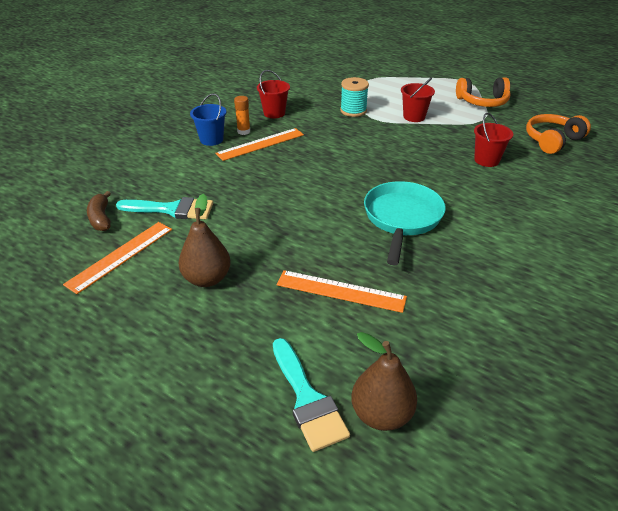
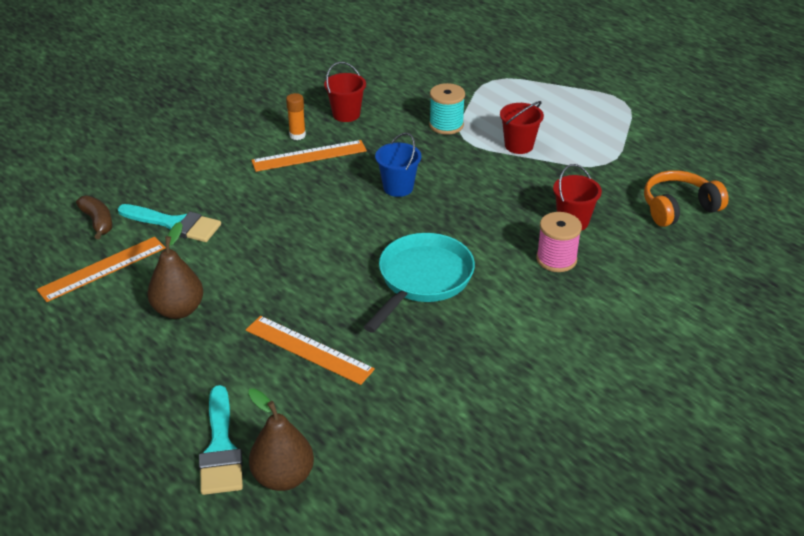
camera: 15 degrees right, 0 degrees up
(101, 218) = (98, 222): brown banana -> brown banana turned 150 degrees clockwise
(211, 139) = (255, 141): blue bucket -> blue bucket (398, 187)
(482, 102) = (624, 136): orange headphones -> none
(493, 187) = (556, 259): none -> pink spool

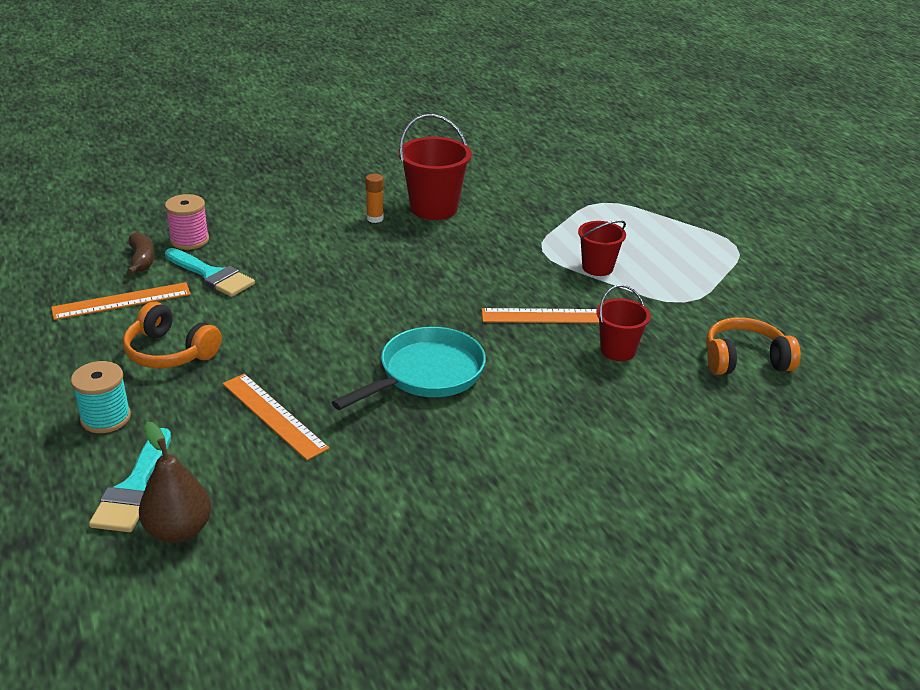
camera: 15 degrees right, 5 degrees down
(178, 310) = (170, 352): brown pear -> orange headphones
(309, 156) = (376, 239): orange ruler -> orange ruler (547, 316)
(346, 114) = (434, 208): red bucket -> red bucket, size x1.64
(398, 187) = (449, 283): blue bucket -> none
(446, 125) = (531, 235): turquoise spool -> turquoise spool (106, 418)
(556, 259) = (580, 383): pink spool -> pink spool (189, 240)

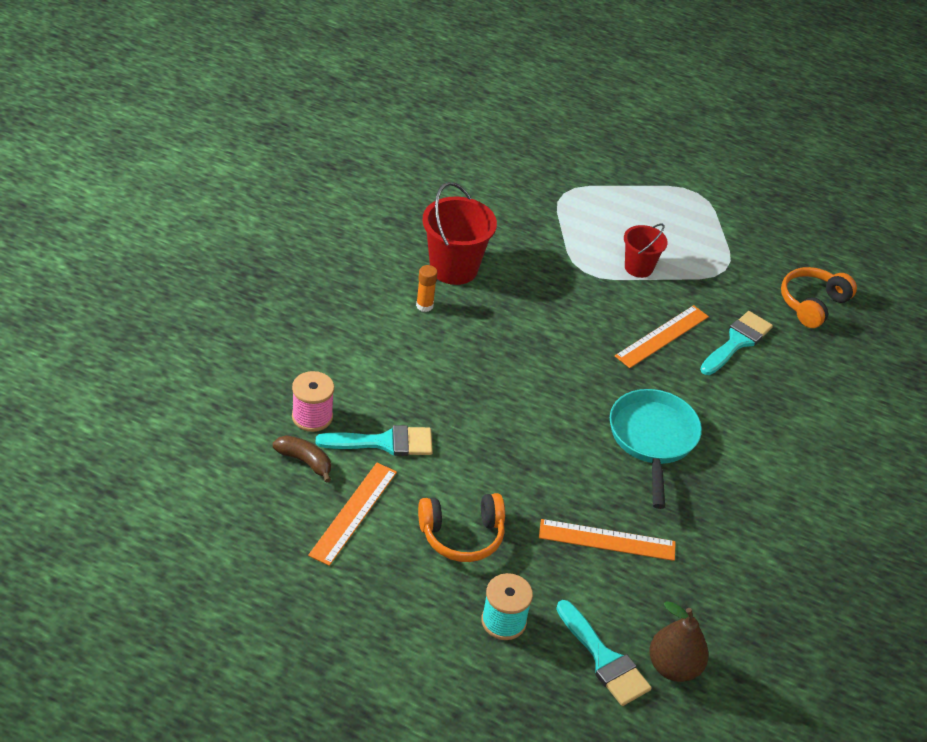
camera: 45 degrees left, 10 degrees up
(618, 350) = (737, 342): red bucket -> turquoise brush

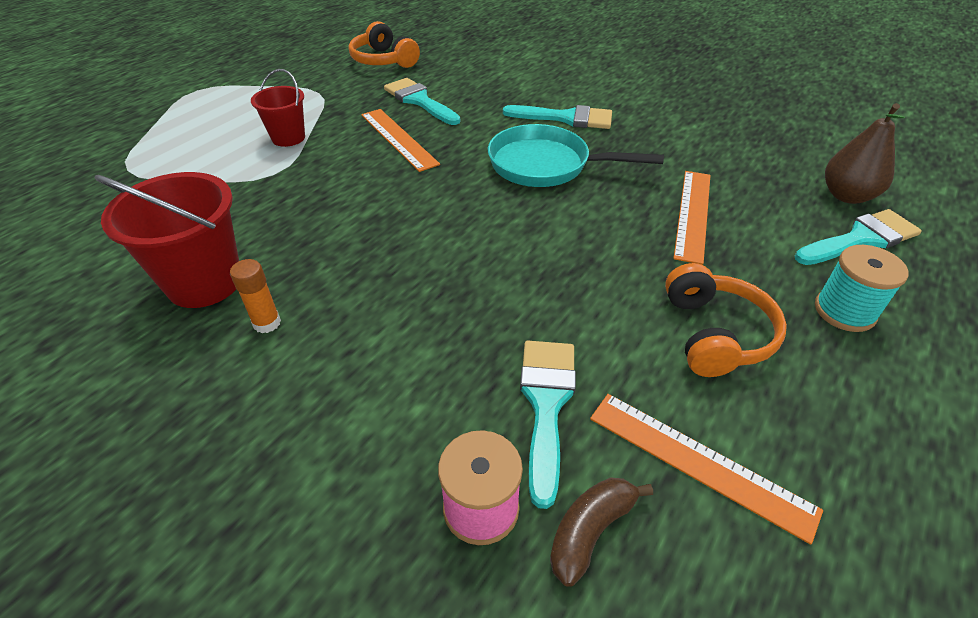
camera: 75 degrees left, 0 degrees up
(746, 454) = (566, 118): none -> turquoise brush

